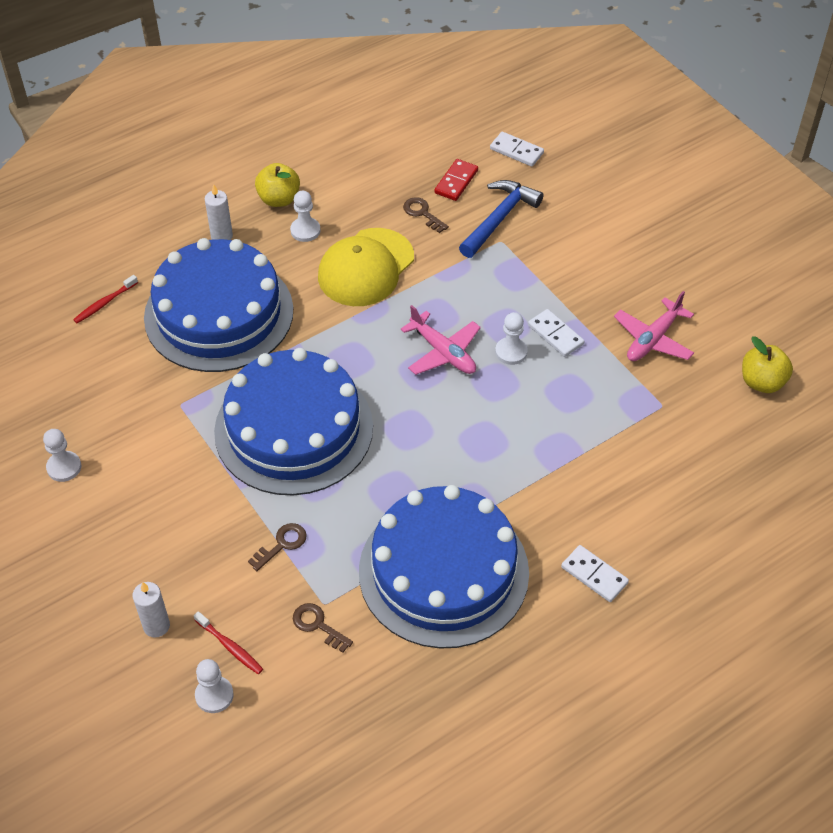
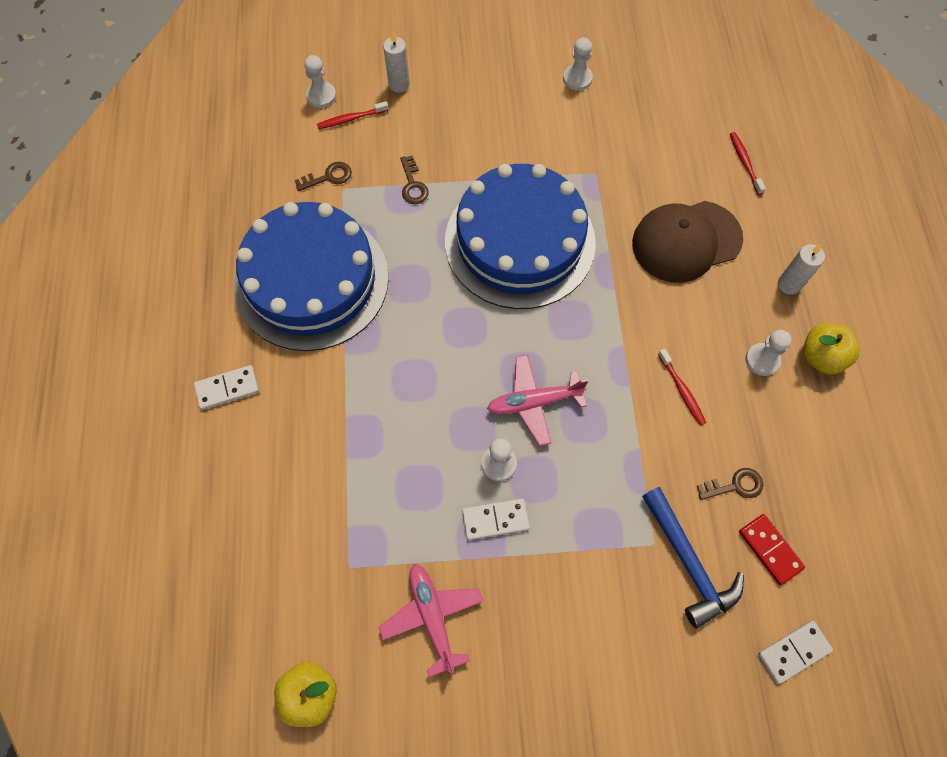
camera: 120 degrees right, 15 degrees up
(219, 313) = (686, 241): blue cake -> brown cap
(366, 268) = (682, 390): yellow cap -> red toothbrush

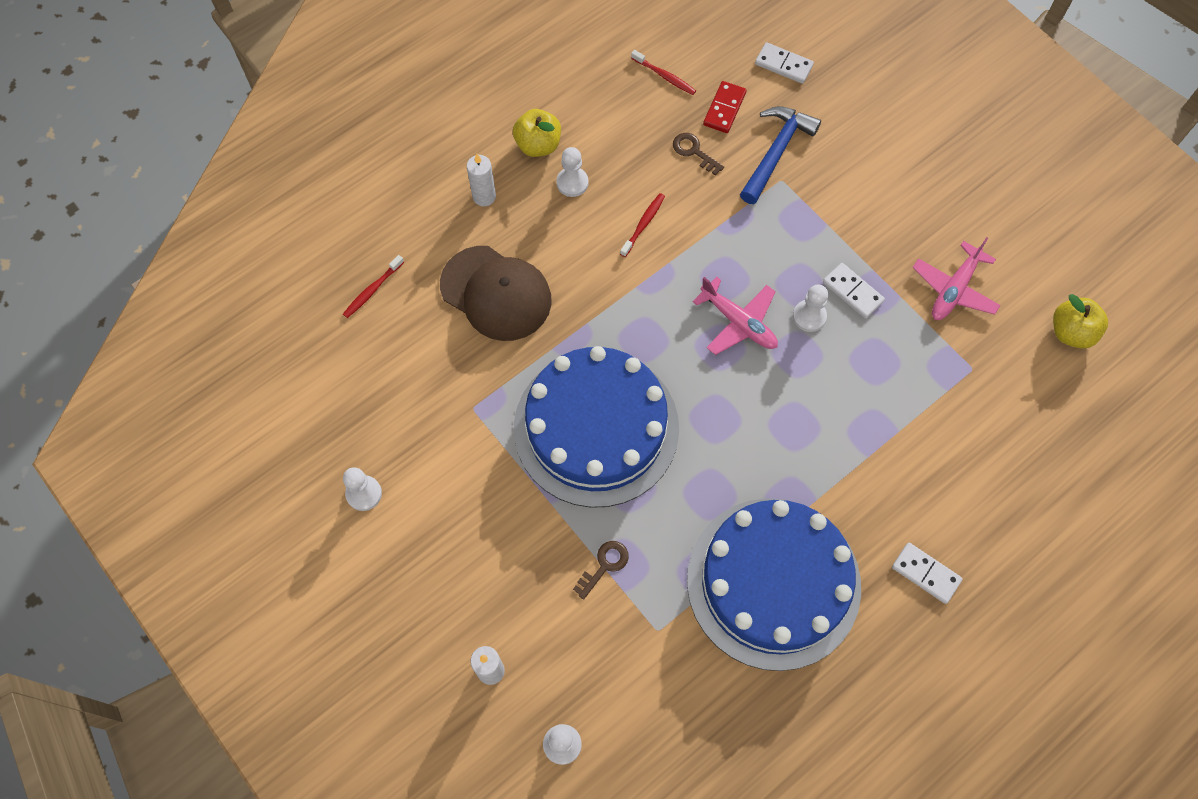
camera: 125 degrees left, 0 degrees up
(328, 177) = (655, 655): brown key -> none
(351, 119) = (569, 688): red toothbrush -> red toothbrush (664, 76)

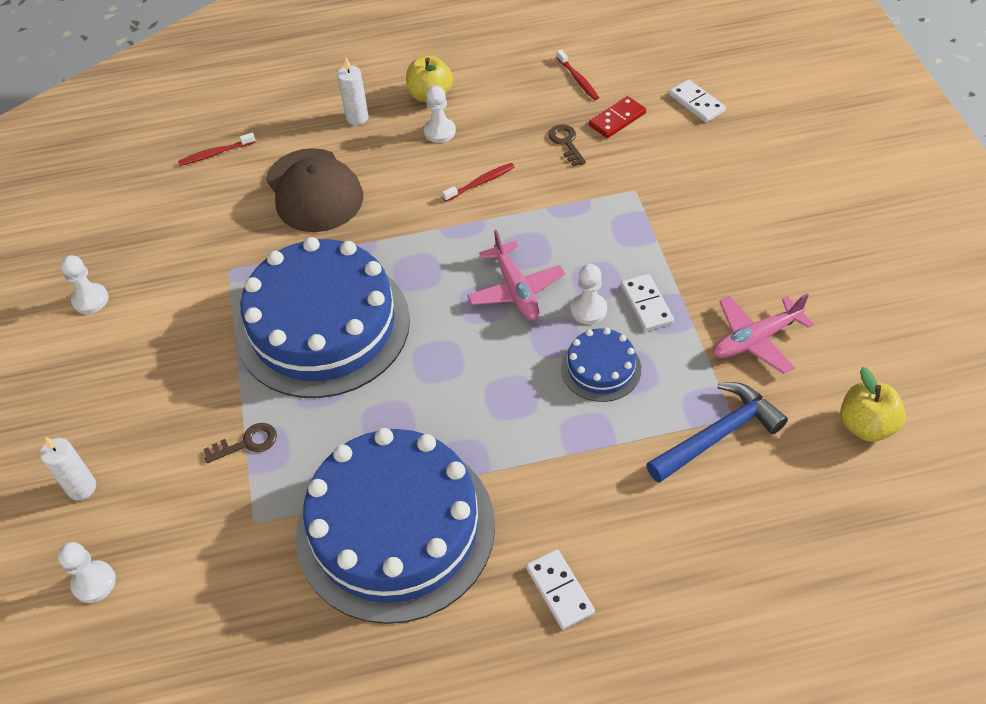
camera: 30 degrees right, 15 degrees down
(776, 152) = (644, 167): blue hammer -> blue hammer (718, 434)
(849, 368) = (601, 368): none -> blue cake

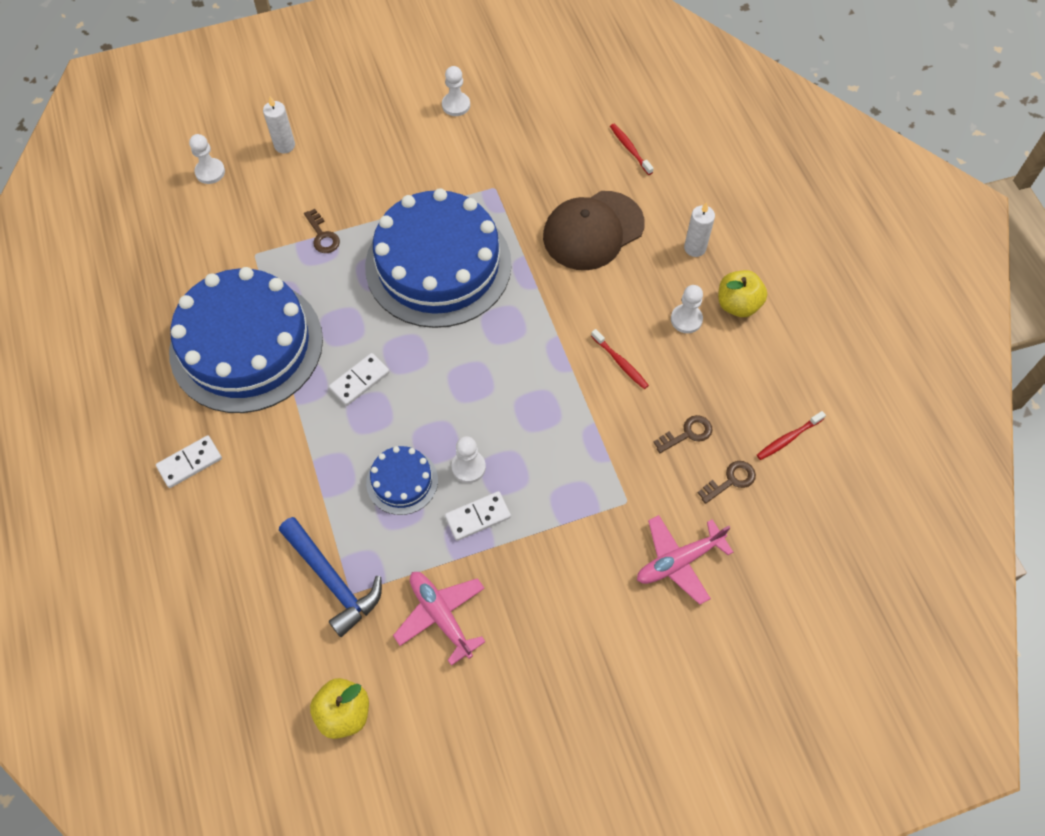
camera: 80 degrees right, 10 degrees up
(515, 290) = (487, 405): pink plane -> pink plane (678, 561)
(617, 119) = (731, 480): red domino -> brown key
(696, 103) = (771, 561): white domino -> white domino (359, 381)

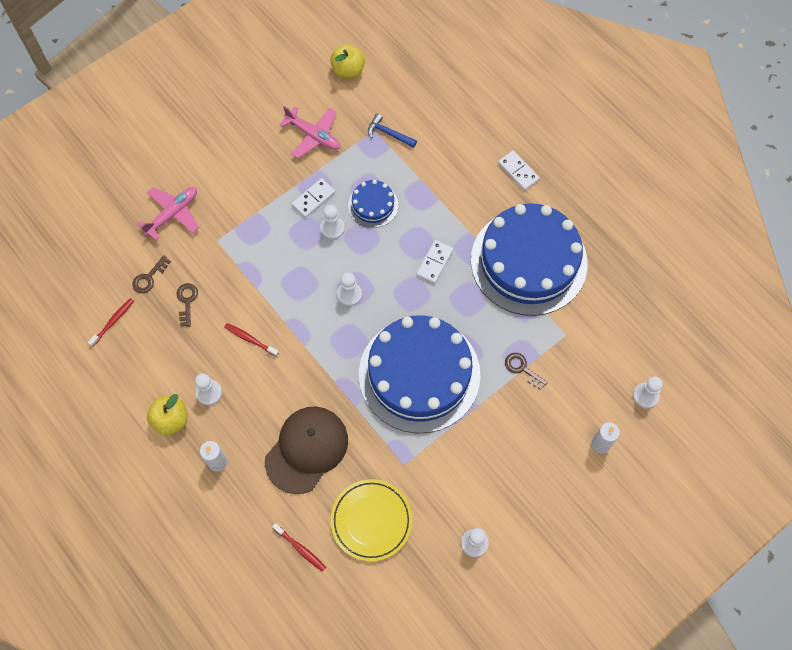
camera: 160 degrees right, 5 degrees up
(190, 463) = (518, 171): white domino -> white domino turned 75 degrees counterclockwise
(333, 580) = (389, 134): blue hammer -> blue hammer, size x0.60
(481, 376) = (349, 294): none -> white pawn
(549, 151) = (371, 521): none -> yellow plate
(687, 433) = (187, 301): brown key -> brown key turned 135 degrees clockwise

